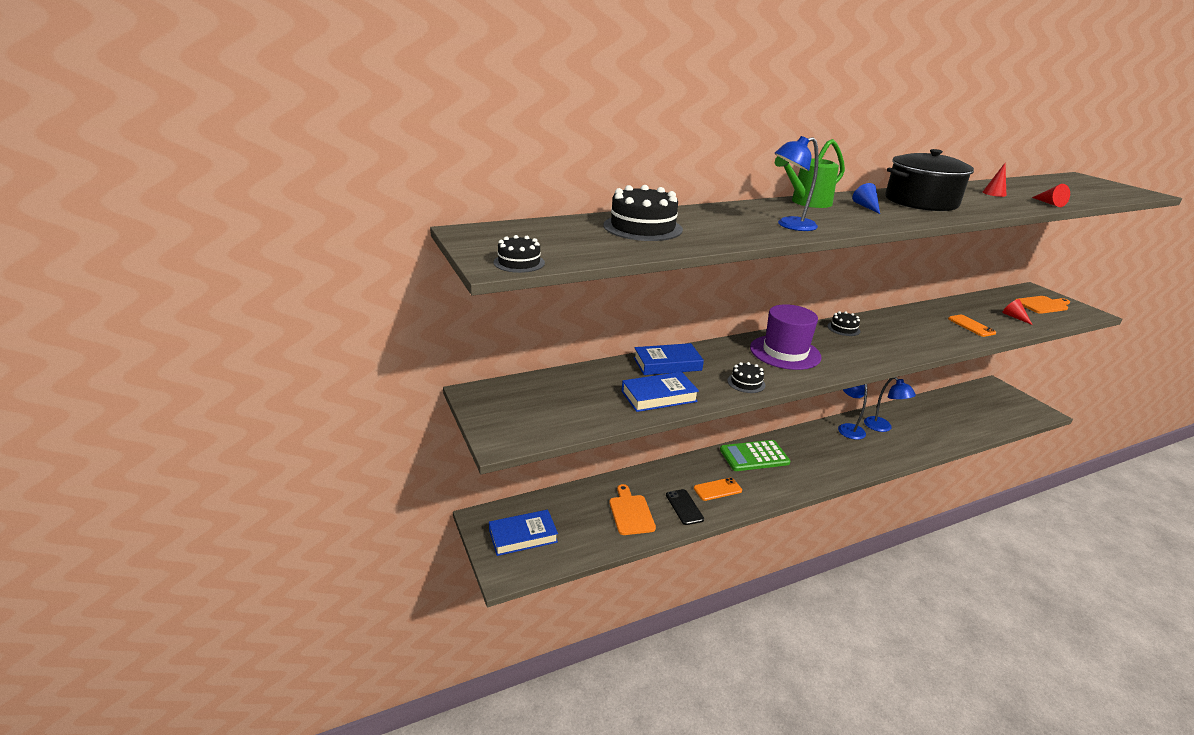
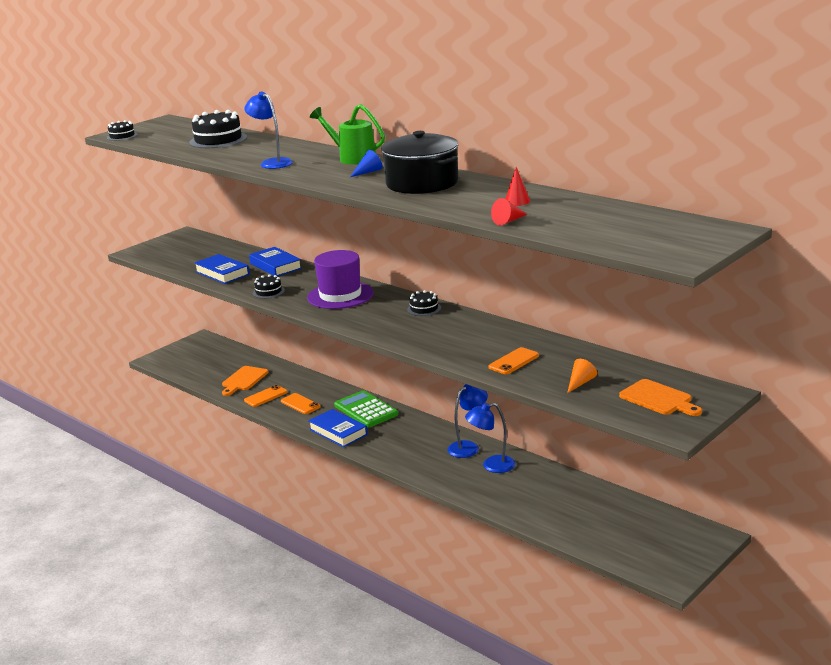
camera: 70 degrees right, 5 degrees down
(523, 536) = (192, 354): blue book -> blue book (338, 432)
(631, 513) = (243, 380): orange cutting board -> orange cutting board turned 150 degrees clockwise
(684, 507) = (266, 396): black phone -> orange phone
(882, 427) = (492, 465): blue lamp -> blue lamp turned 45 degrees clockwise
(1014, 317) = (580, 383): red cone -> orange cone

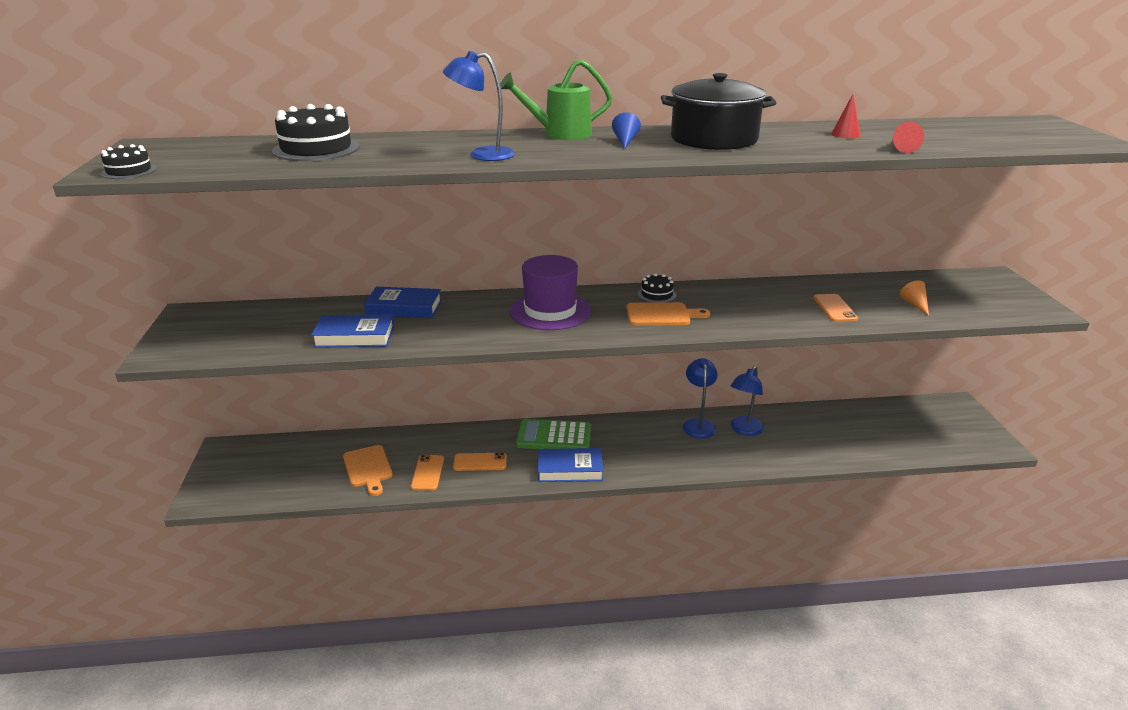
camera: 50 degrees left, 5 degrees up
(268, 292) = (464, 335): black cake -> none
(658, 399) = (981, 295): orange cutting board -> orange cutting board (662, 315)

